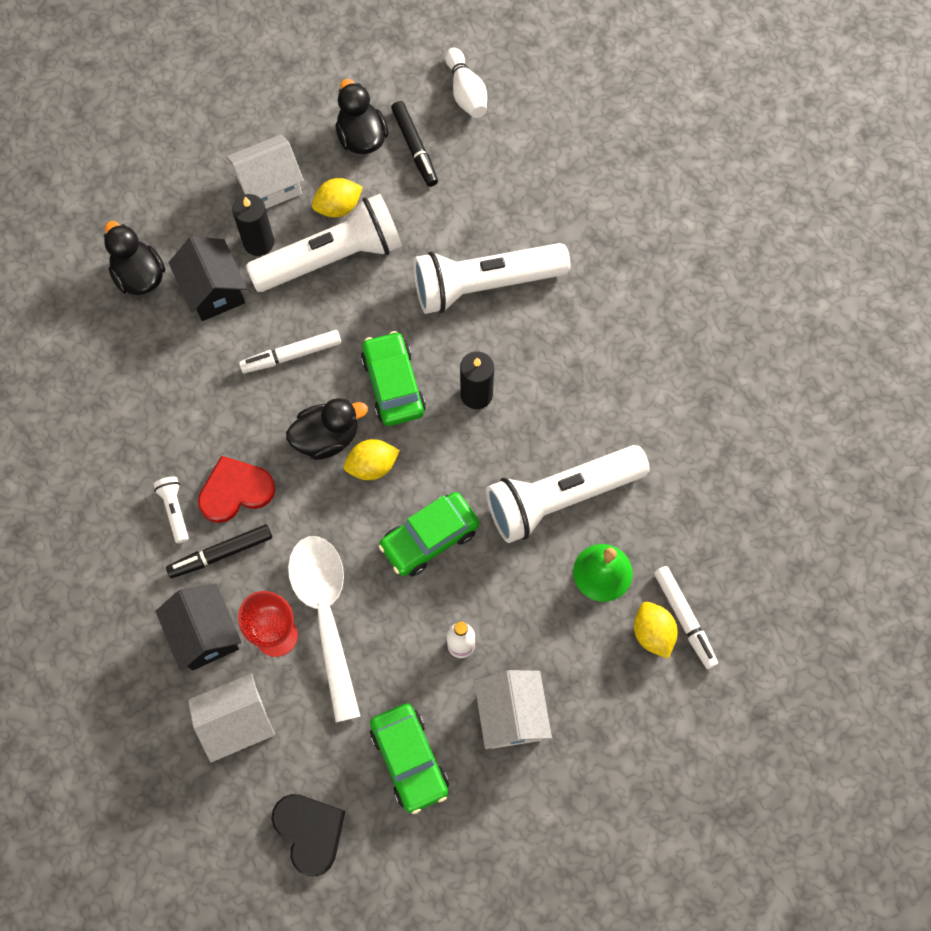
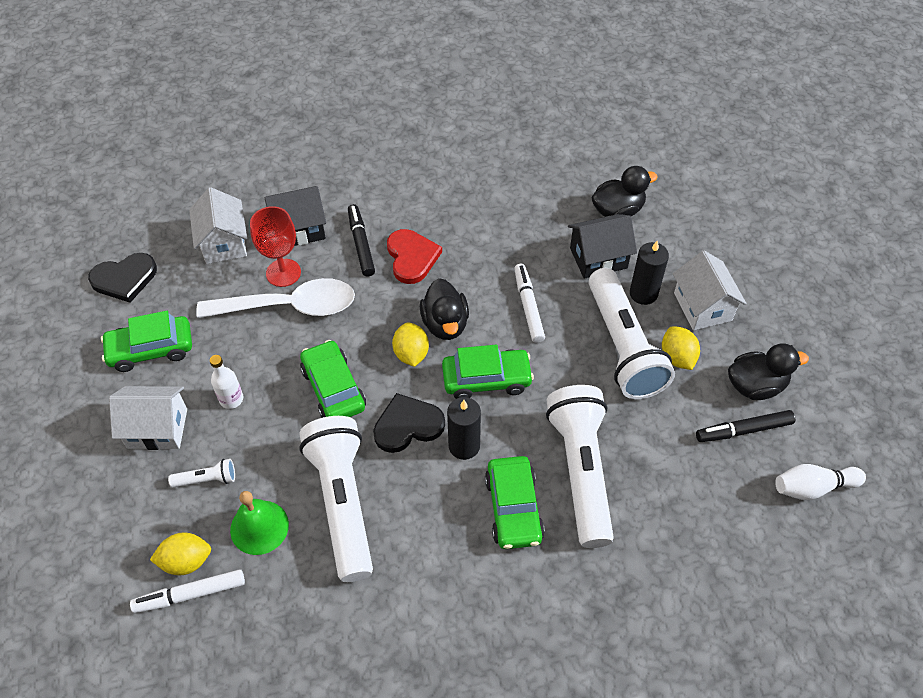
camera: 100 degrees right, 15 degrees down
(175, 510) = (405, 219): white flashlight -> white flashlight (207, 479)
(462, 453) = (408, 425): none -> black heart
(536, 340) = (513, 508): none -> green car

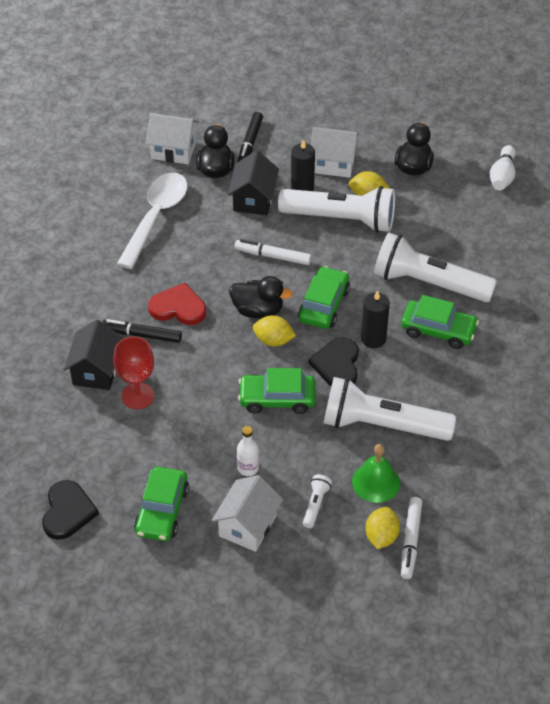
camera: 65 degrees left, 5 degrees down
(224, 243) = (75, 427): white house -> white house (174, 150)
(289, 306) = (177, 402): white spoon -> white spoon (156, 217)
(743, 430) = (443, 189): black marker -> black marker (250, 143)

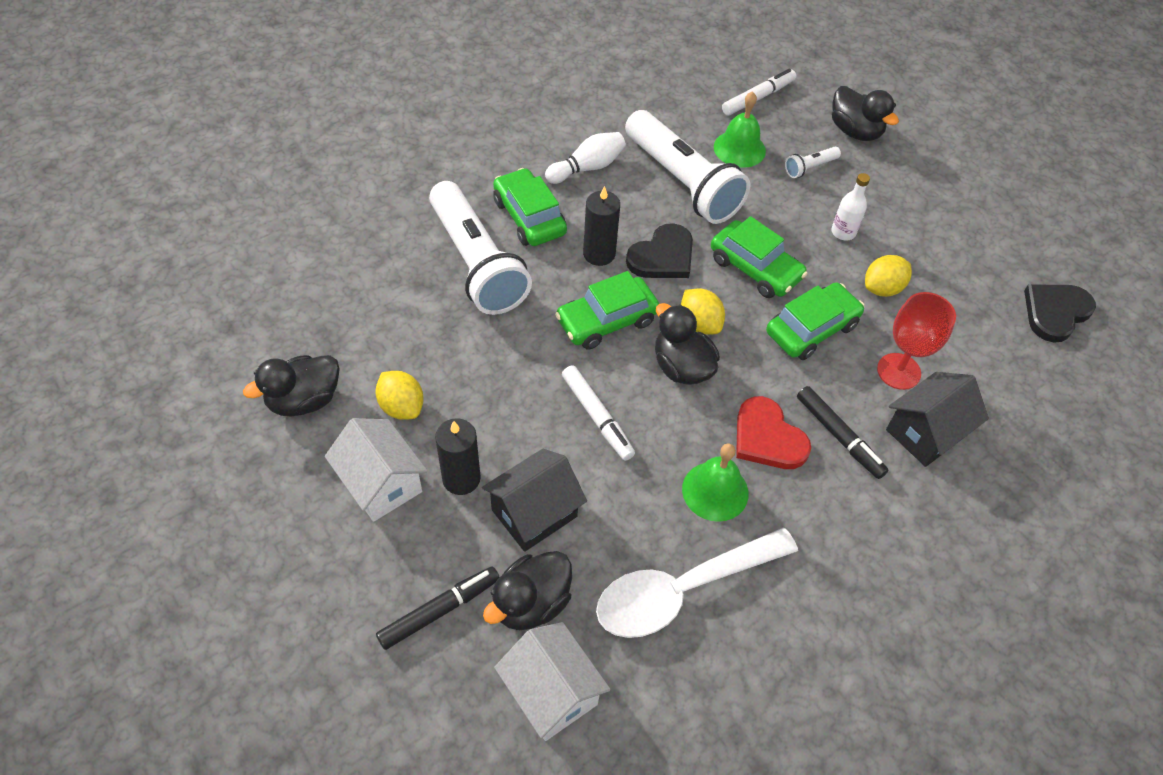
camera: 140 degrees left, 5 degrees up
(162, 511) = (957, 253): green car -> green car (811, 329)
(180, 265) = (715, 491): none -> green bell
(247, 526) = (886, 192): white house -> none
(315, 566) = (855, 131): none -> black duck
(341, 219) = (469, 401): white flashlight -> none
(381, 536) = (778, 114): yellow lemon -> yellow lemon (882, 288)
(502, 176) = (237, 311): white bowling pin -> white bowling pin (587, 167)

